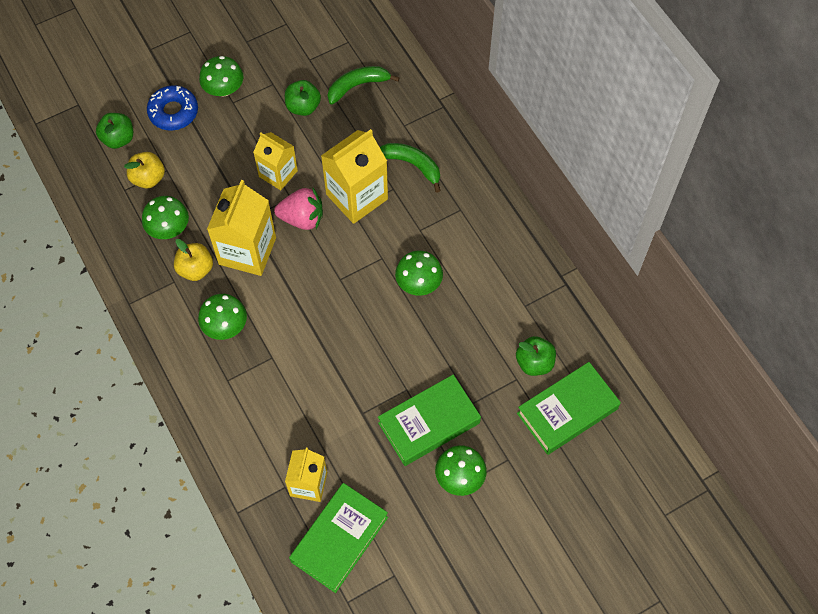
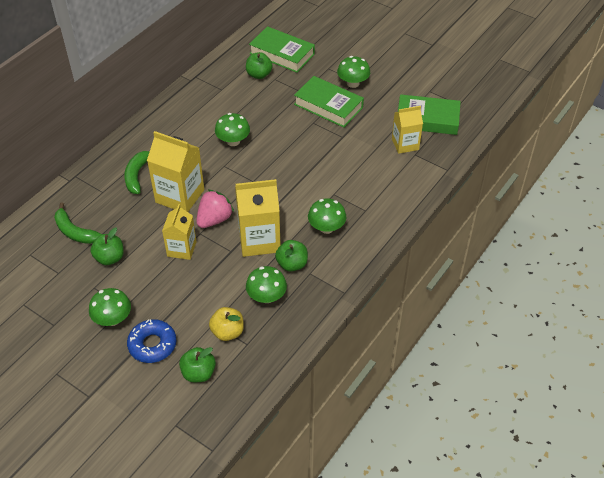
camera: 115 degrees left, 15 degrees down
(195, 269) = (292, 264): yellow apple -> green apple
(302, 218) = (214, 219): pink strawberry -> pink strawberry turned 60 degrees clockwise

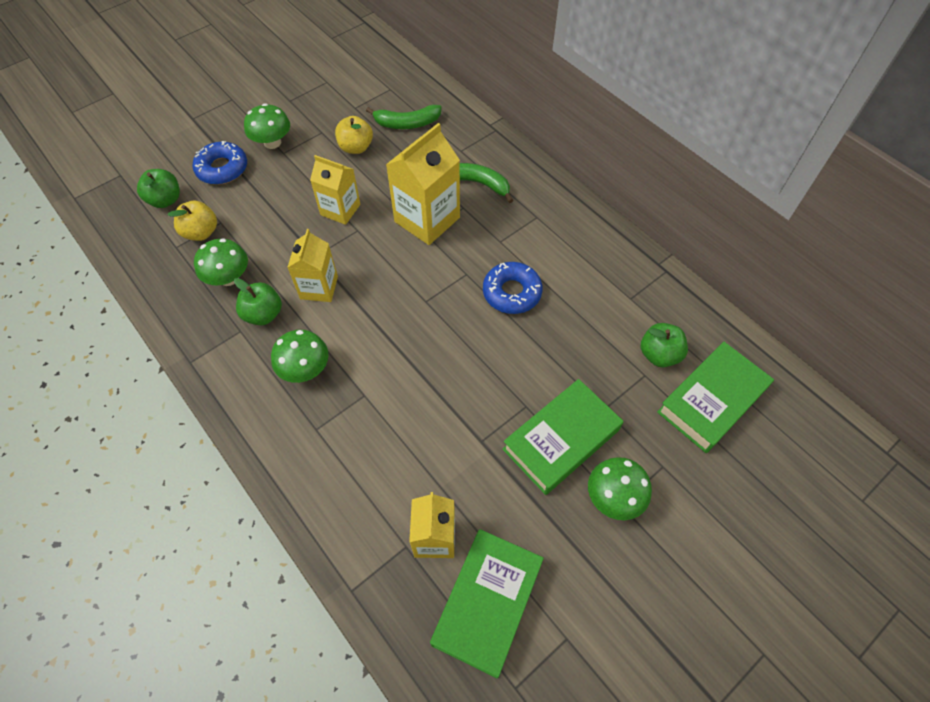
camera: 105 degrees right, 10 degrees up
(75, 232) = (407, 123): green banana -> green banana turned 150 degrees counterclockwise
(110, 258) = (356, 147): green apple -> yellow apple
(214, 219) = (373, 247): pink strawberry -> none
(233, 141) = (512, 292): green mushroom -> blue donut
(259, 240) = (319, 287): yellow carton -> yellow carton, size x0.63

